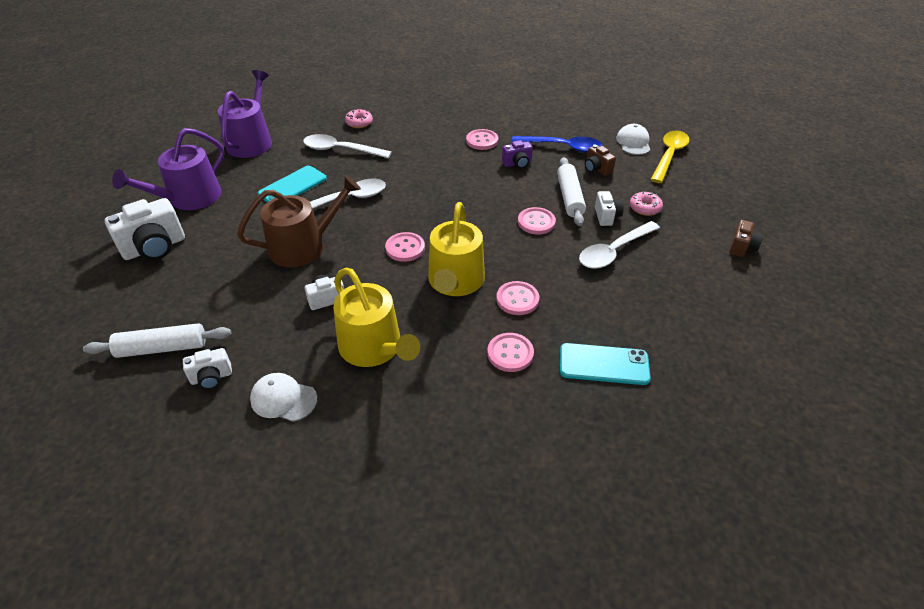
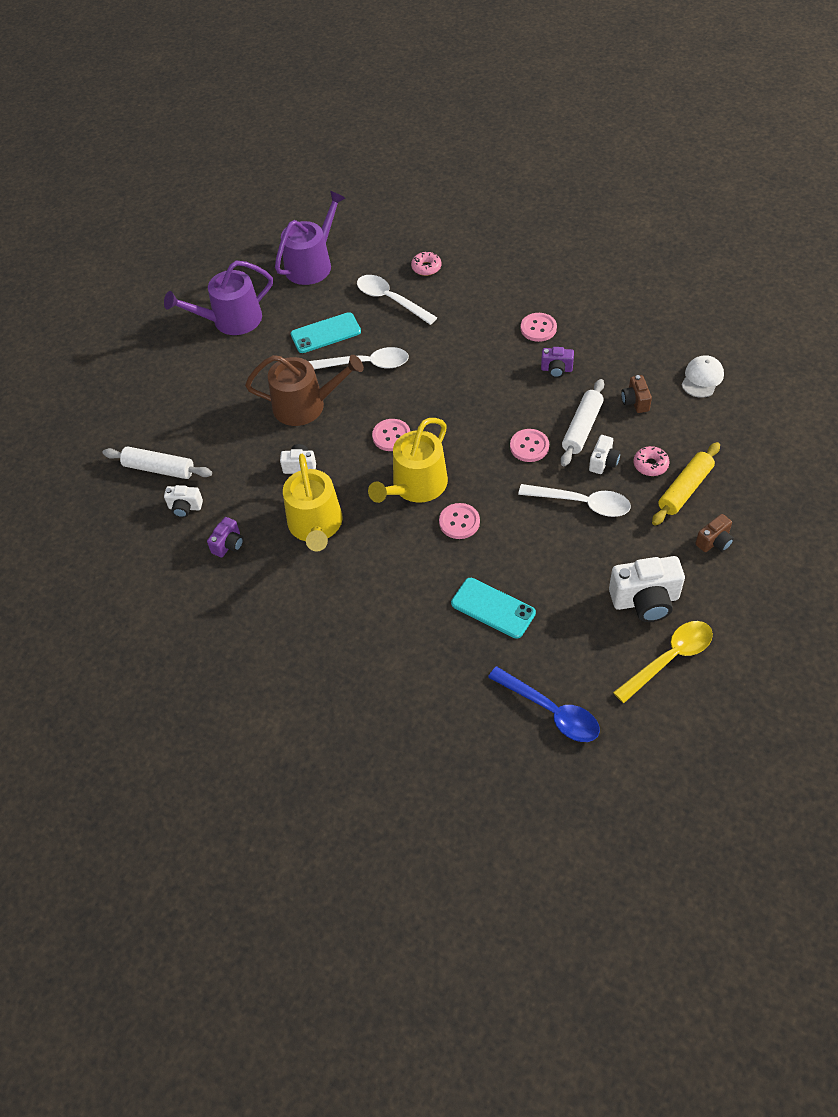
camera: 30 degrees right, 10 degrees up
(155, 248) = (185, 367): white camera -> white camera (645, 600)
(283, 399) = (229, 544): white cap -> purple camera
(510, 353) = (421, 570): pink button -> none
(562, 147) = (618, 362): blue spoon -> blue spoon (551, 711)
(614, 251) = (582, 503): white spoon -> white spoon turned 150 degrees counterclockwise
(669, 156) = (729, 408): yellow spoon -> yellow spoon (669, 659)
(686, 217) = (685, 489): none -> yellow rolling pin

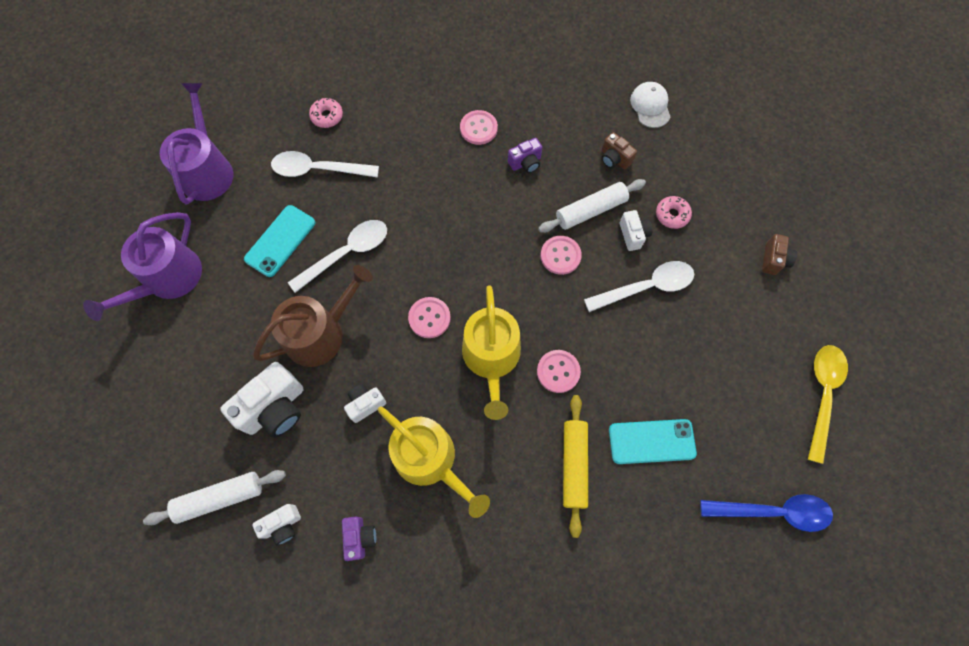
camera: 40 degrees left, 15 degrees up
(582, 428) = (591, 211): white rolling pin -> white rolling pin turned 75 degrees clockwise
(645, 600) = (764, 351): white camera -> white camera (275, 408)
(685, 489) = (715, 223): yellow rolling pin -> yellow rolling pin (574, 465)

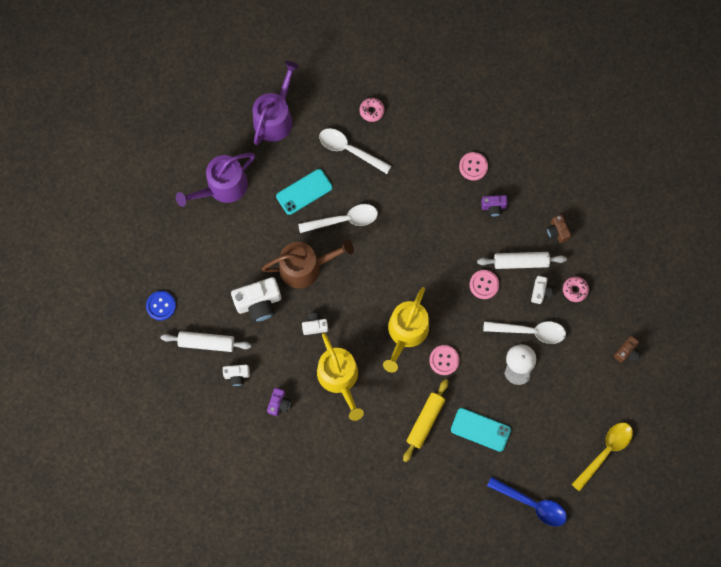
camera: 25 degrees right, 5 degrees up
(133, 475) = (161, 306): none -> blue button
(429, 318) = (378, 288): pink button -> none
(650, 106) = (604, 202): white cap -> white cap (519, 364)

